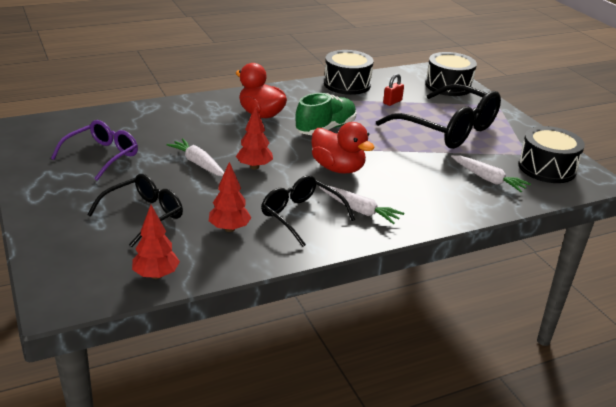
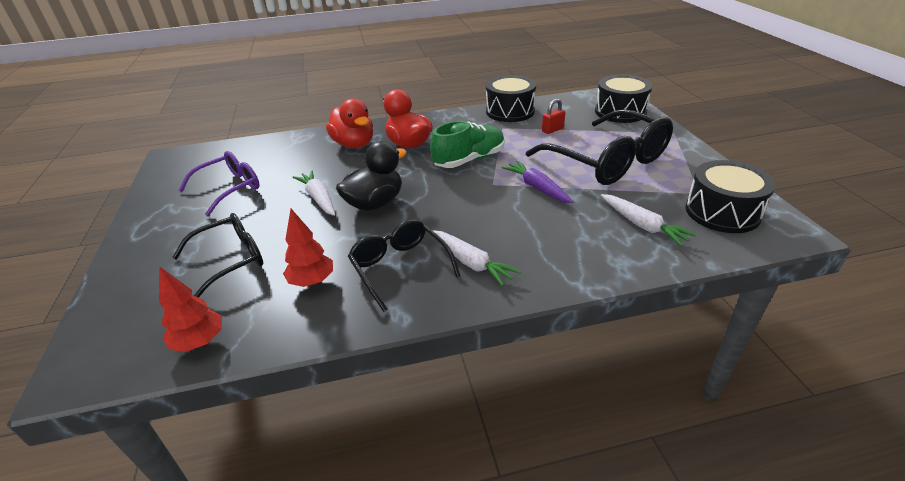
camera: 15 degrees right, 5 degrees up
(254, 167) = (375, 203): red tree -> black duck
(338, 168) = (465, 207): red duck -> red duck (354, 144)
(394, 152) = (537, 188): none -> purple carrot

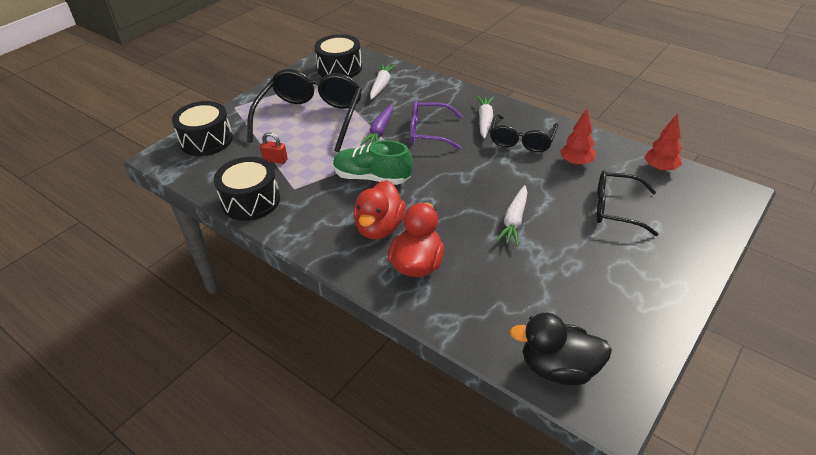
camera: 130 degrees left, 5 degrees up
(230, 188) = (574, 289): purple glasses -> purple glasses (428, 132)
(375, 203) = (483, 188): black duck -> black duck (558, 368)

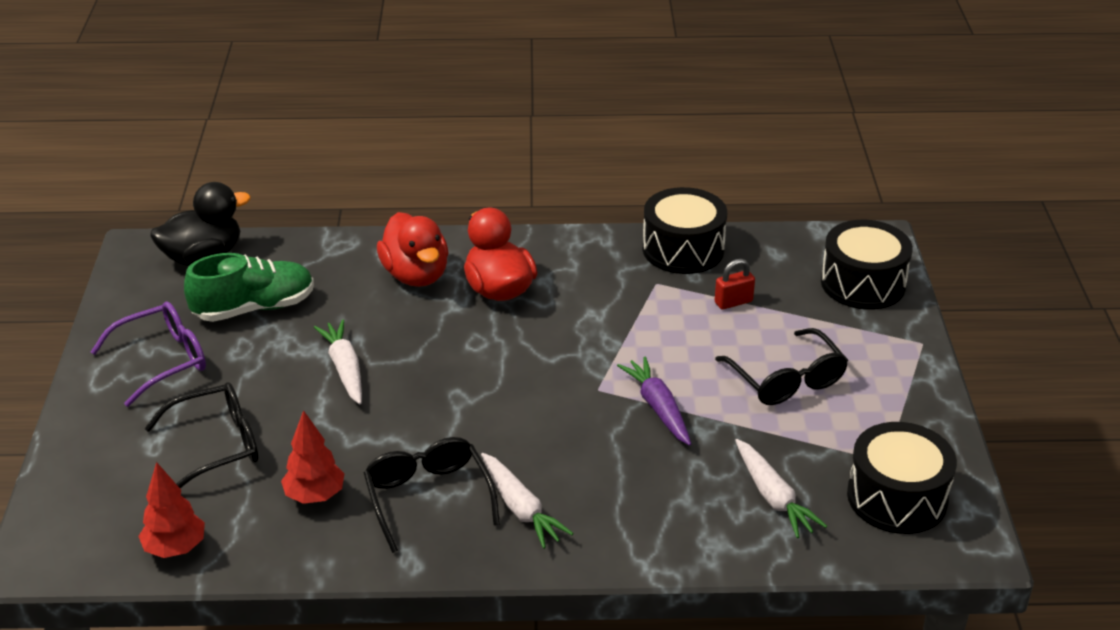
camera: 140 degrees right, 5 degrees down
(311, 118) = (787, 380): black glasses -> black glasses, size x0.59
(372, 178) = (580, 338): green shoe -> green shoe (254, 308)
(428, 132) = (585, 442): purple glasses -> purple glasses (163, 360)

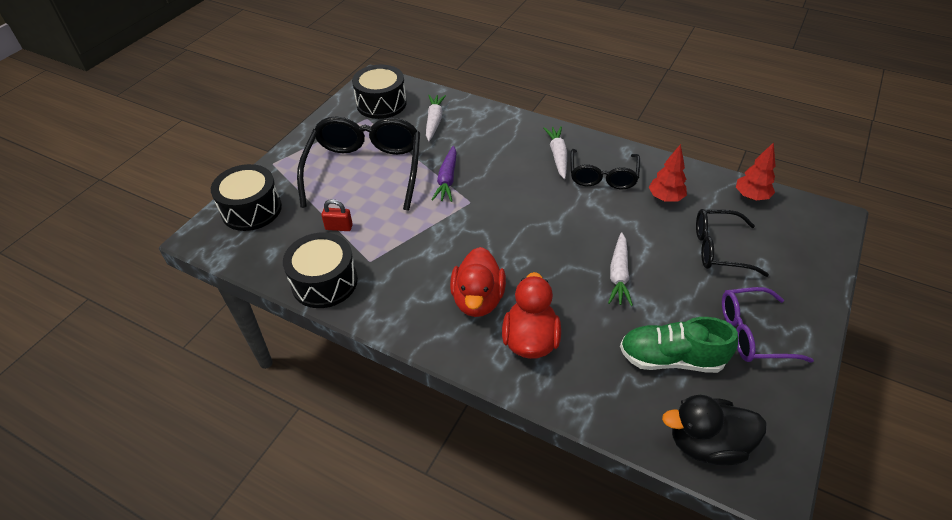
camera: 150 degrees left, 10 degrees up
(787, 380) = (365, 169): black glasses -> black glasses, size x1.69

